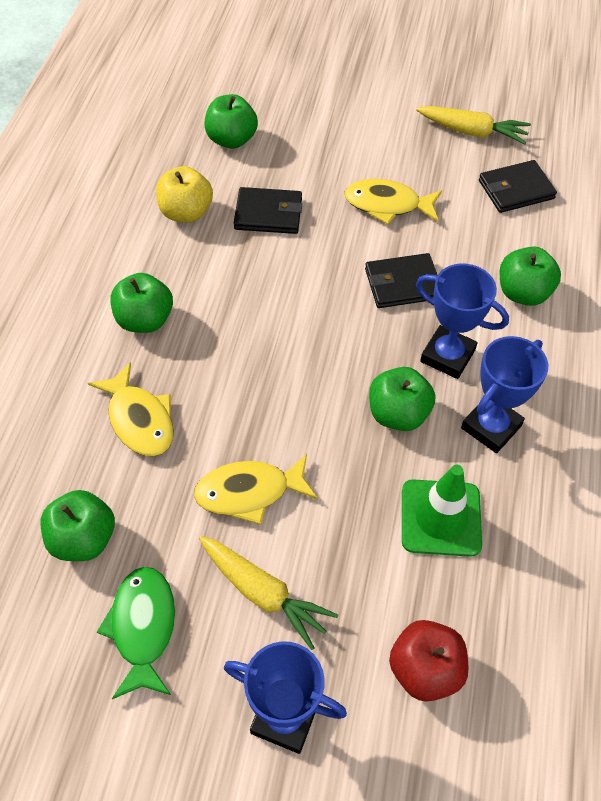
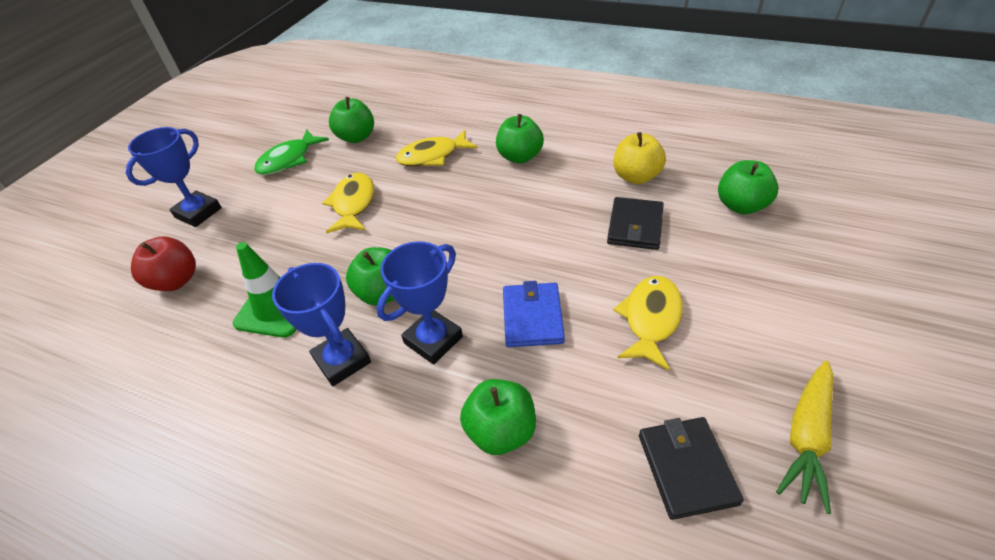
camera: 105 degrees right, 10 degrees down
(143, 628) = (289, 160): green fish -> green fish turned 120 degrees clockwise
(263, 593) = (278, 207): yellow carrot -> none
(402, 284) = (532, 317): black wallet -> blue wallet

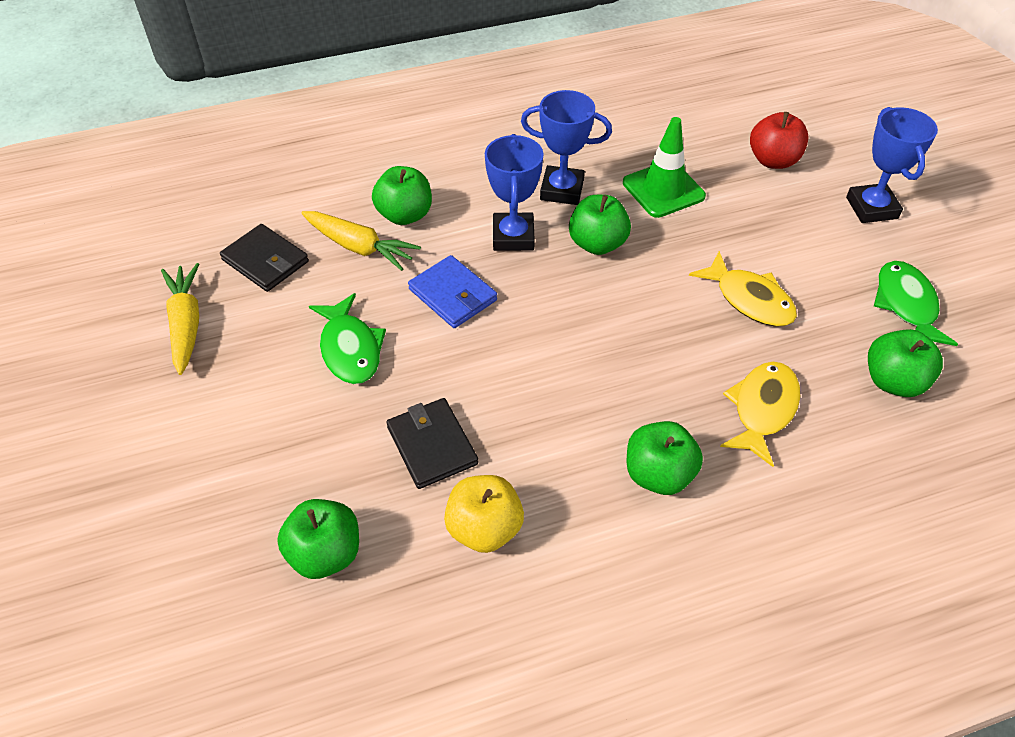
camera: 135 degrees right, 5 degrees up
(575, 419) = (359, 247): none -> yellow carrot
(650, 319) = (350, 348): yellow fish -> green fish

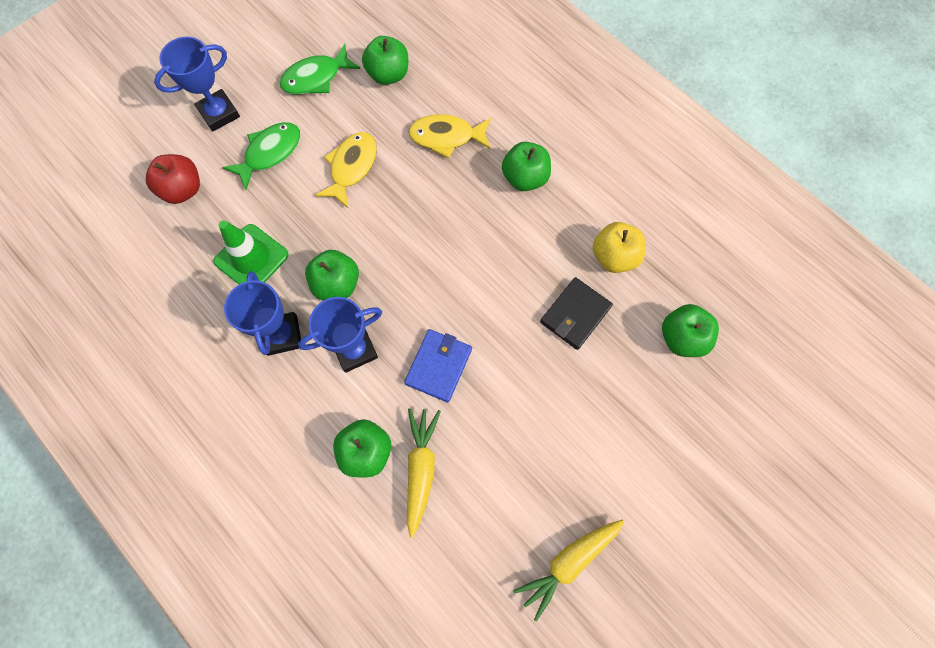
camera: 115 degrees left, 20 degrees up
(266, 261) = (472, 541): black wallet -> none
(350, 348) = (526, 414): green fish -> green fish (269, 153)

